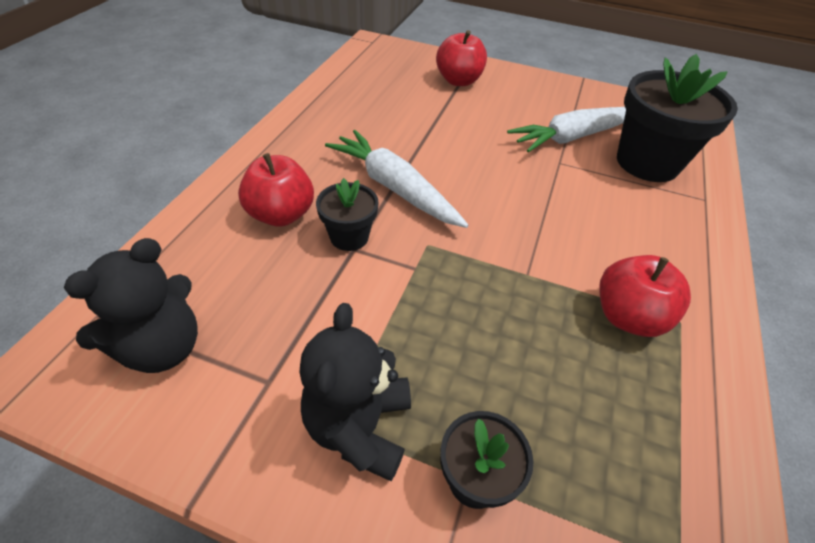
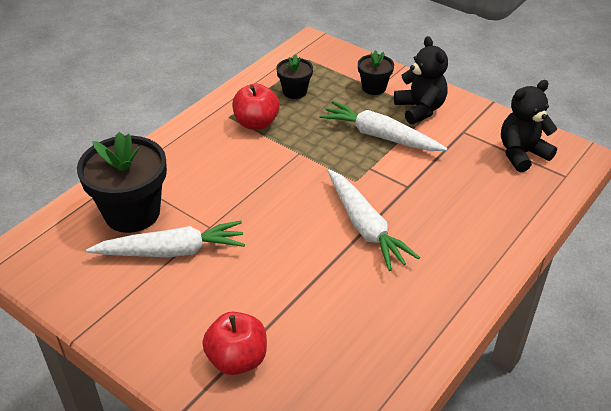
camera: 160 degrees left, 5 degrees down
(281, 214) = (458, 219): red apple -> none
(349, 237) = (409, 194): black flower pot -> black flower pot (295, 92)
(359, 427) = (420, 109): black teddy bear -> black teddy bear turned 45 degrees counterclockwise
(418, 334) = (380, 136): none -> white carrot

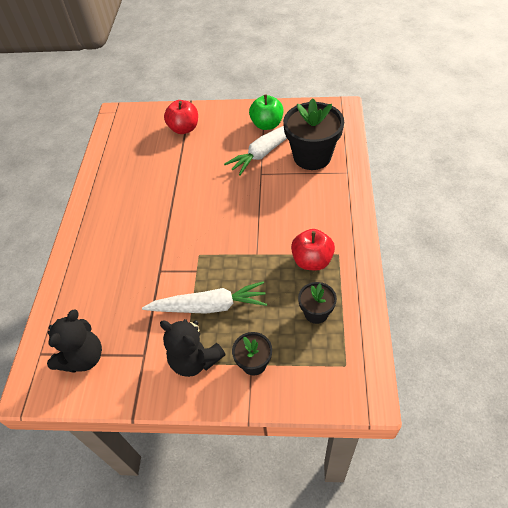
camera: 150 degrees right, 10 degrees up
(125, 289) = (267, 124): none -> green apple
(365, 227) = (169, 224): white carrot -> none

